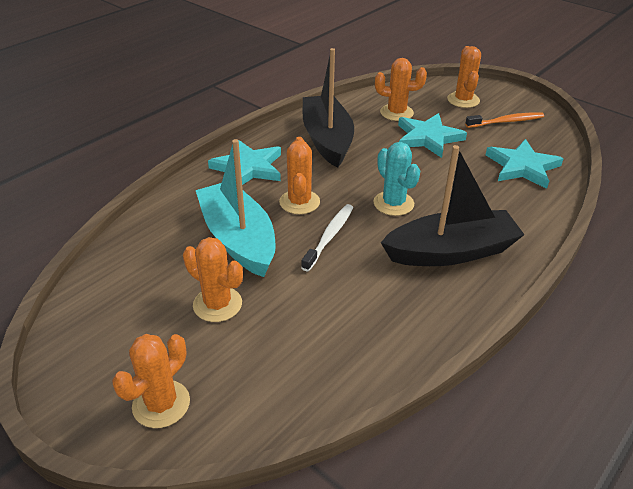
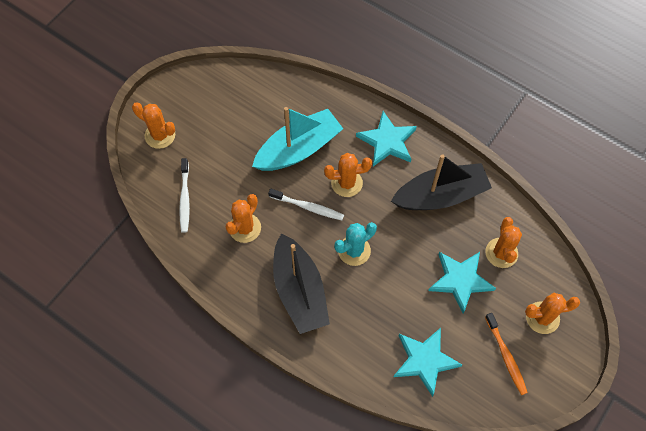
camera: 85 degrees right, 25 degrees up
(217, 304) = (235, 148): orange cactus -> orange cactus (245, 228)
(297, 370) = (185, 198): none -> white toothbrush

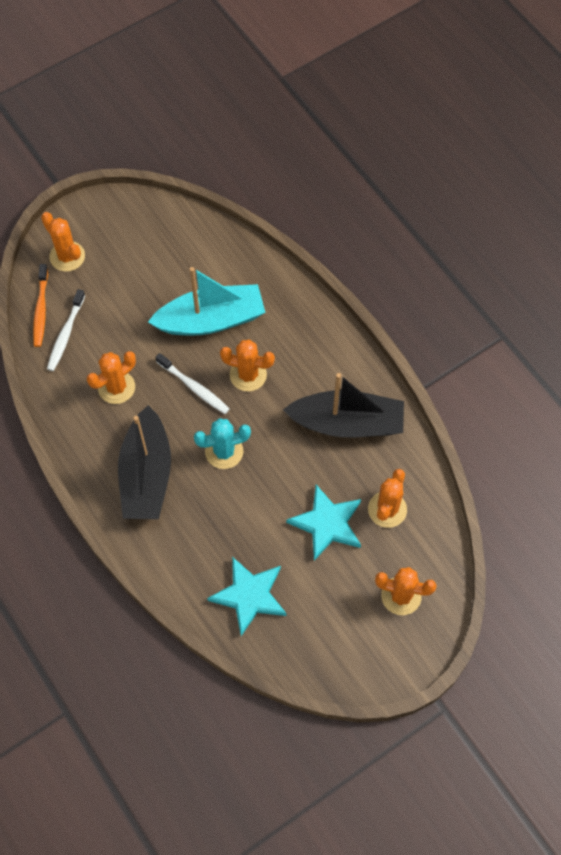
camera: 20 degrees right, 0 degrees up
(387, 141) = (313, 343): turquoise star -> none
(506, 356) = (341, 623): orange toothbrush -> orange toothbrush (41, 310)

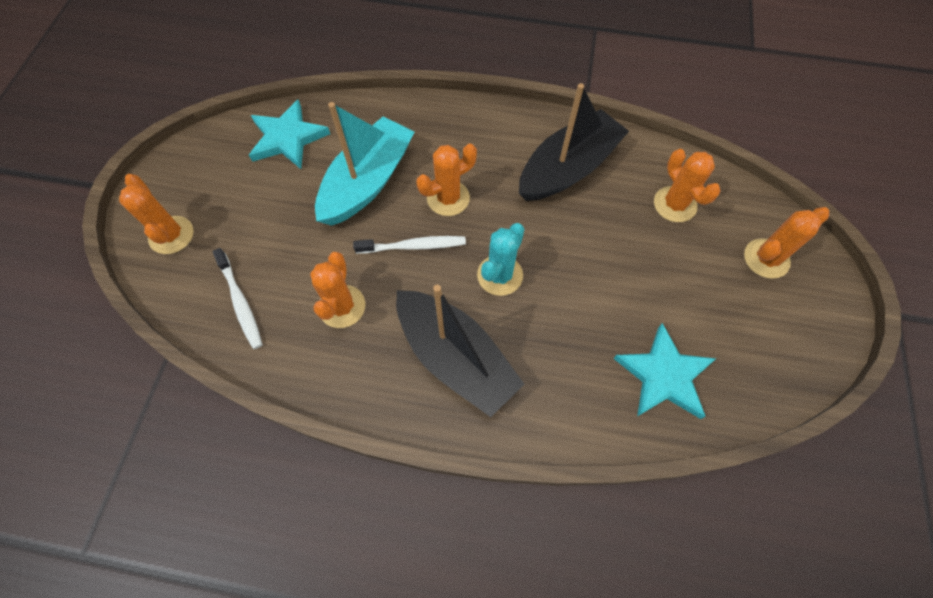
camera: 45 degrees left, 0 degrees up
(41, 310) = (191, 301): orange toothbrush -> none
(67, 256) = (171, 235): orange cactus -> orange cactus turned 60 degrees clockwise
(327, 523) = (647, 256): turquoise star -> turquoise star (287, 138)

